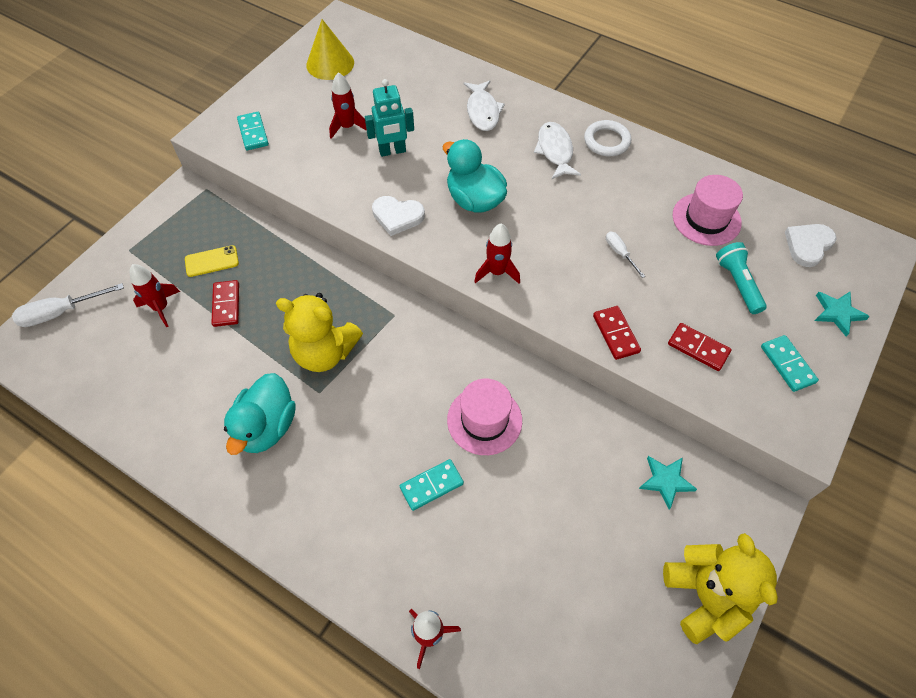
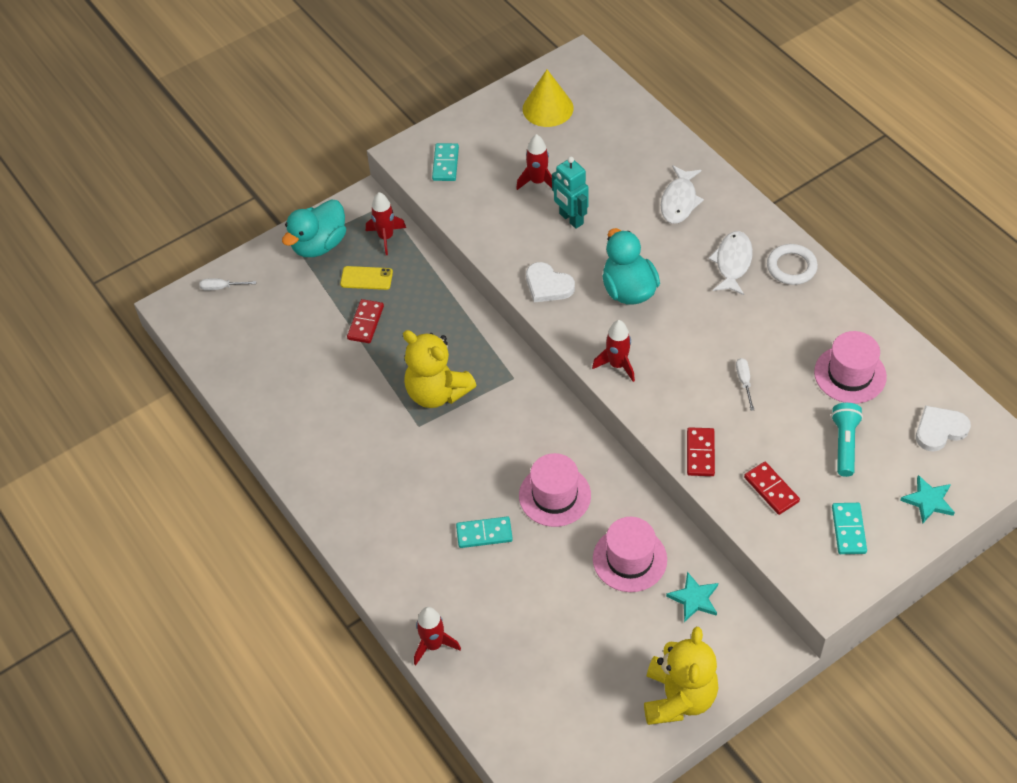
camera: 25 degrees right, 5 degrees down
(61, 312) = (221, 287): white screwdriver -> white screwdriver, size x0.57
(161, 308) = (308, 308): red rocket -> red rocket (386, 237)
(266, 427) = (363, 440): turquoise duck -> turquoise duck (319, 245)
(392, 151) = (571, 219): turquoise robot -> turquoise robot turned 45 degrees clockwise
(586, 461) = (629, 559): none -> pink hat

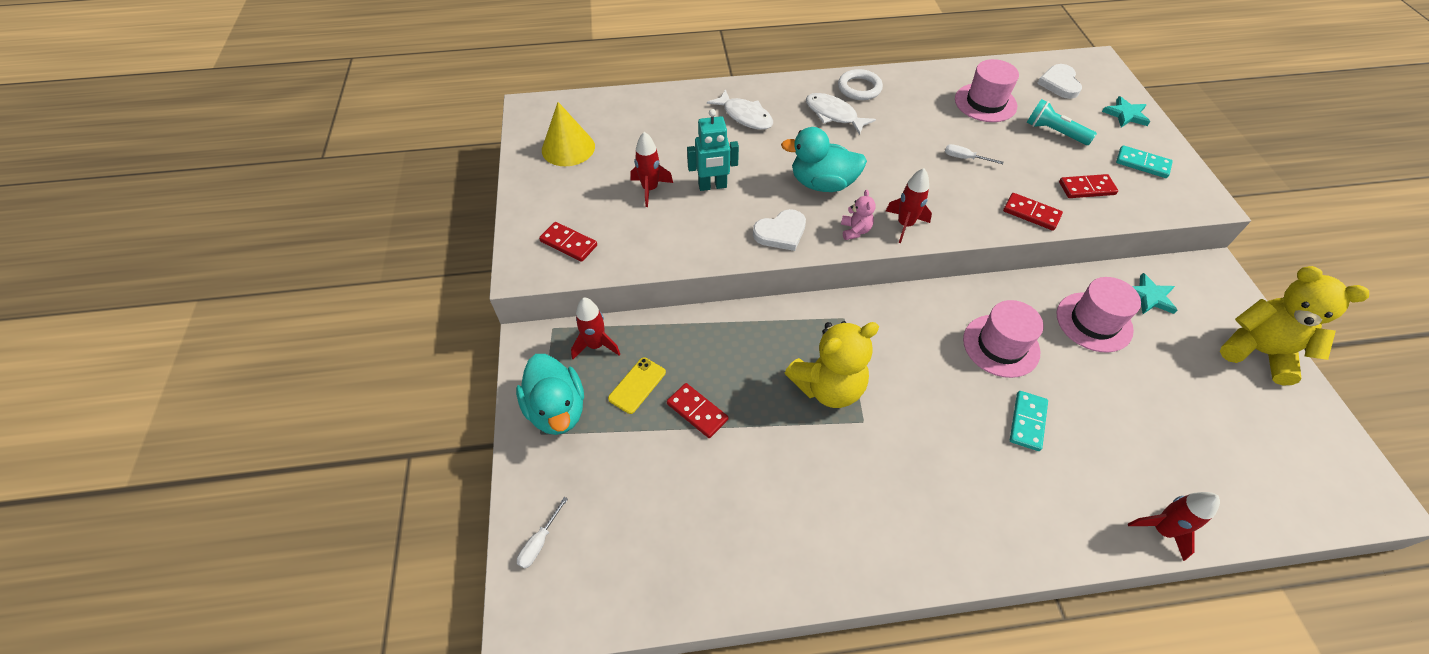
camera: 65 degrees left, 0 degrees up
(445, 164) = (569, 243): turquoise domino -> red domino
(585, 333) = (855, 230): none -> pink teddy bear

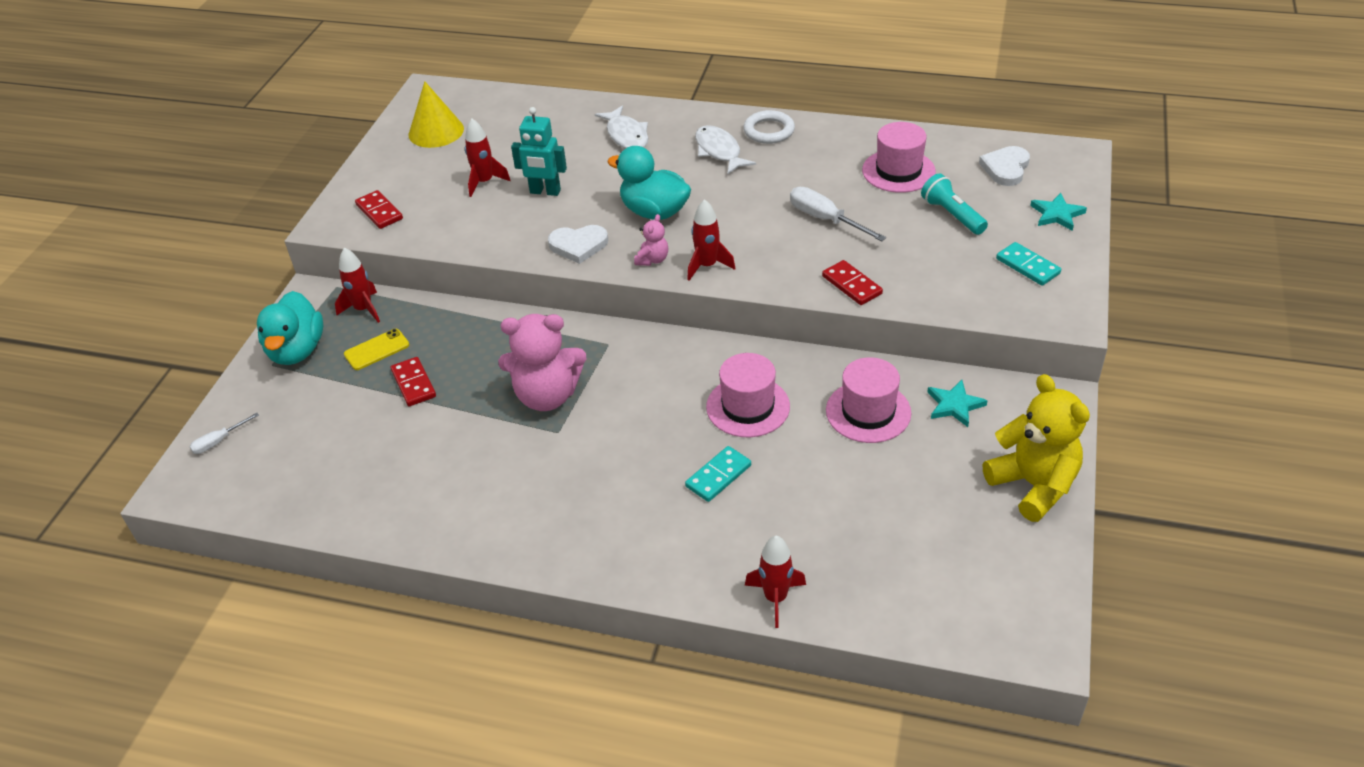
camera: 25 degrees right, 10 degrees down
(828, 387) = (547, 396): yellow teddy bear -> pink teddy bear
(964, 158) = (825, 219): white screwdriver -> white screwdriver, size x1.75
(1086, 188) = (937, 275): red domino -> none

